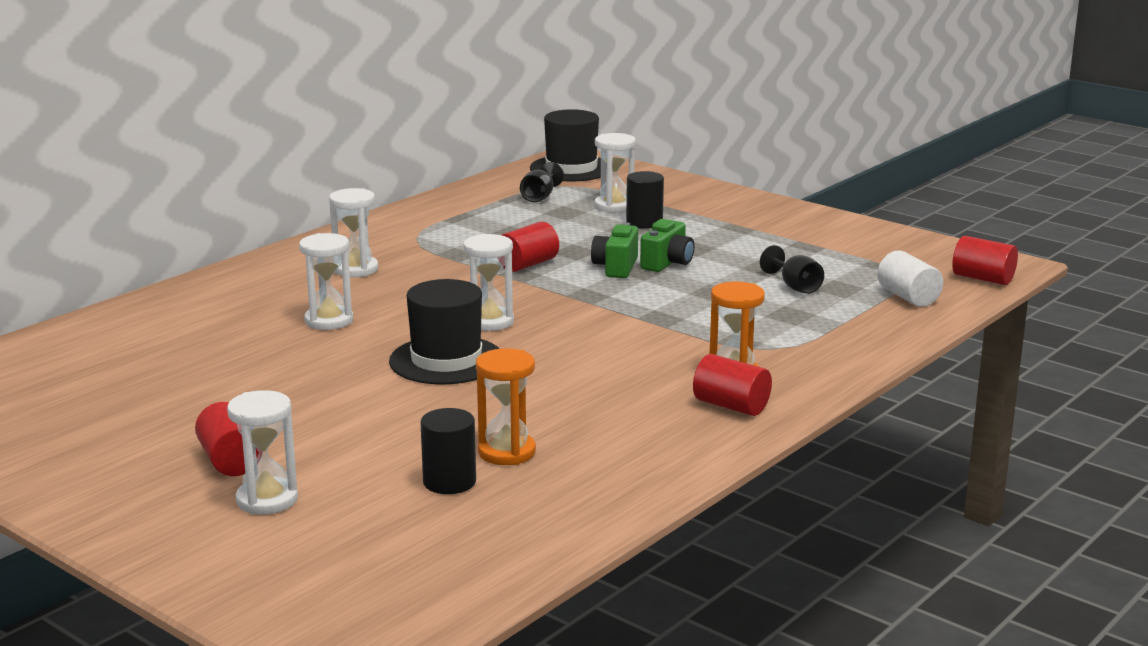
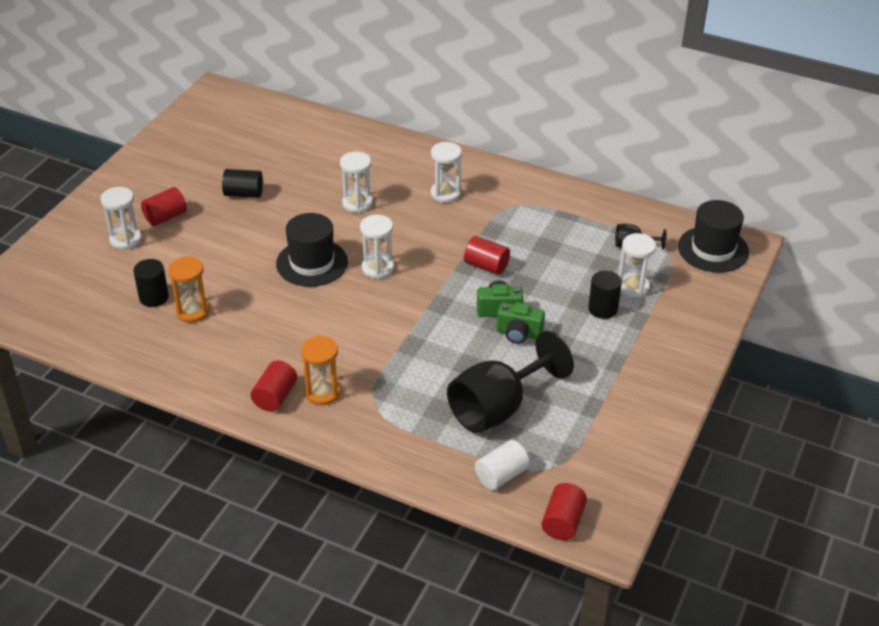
camera: 75 degrees right, 20 degrees up
(226, 395) = (243, 194): none -> black cylinder
(795, 287) = (497, 408): black goblet -> black goblet, size x2.24

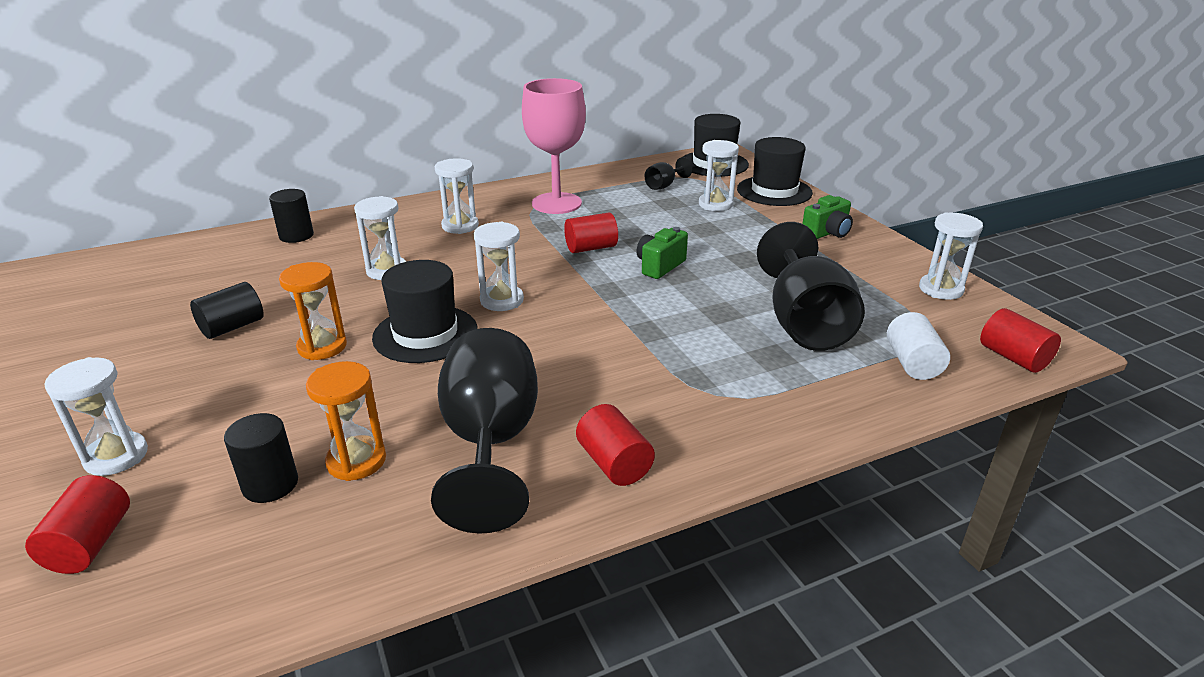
camera: 50 degrees left, 10 degrees down
(165, 217) = (148, 401): red cylinder -> red cylinder (90, 544)
(247, 345) = (490, 443): none -> black goblet
(322, 393) = (652, 422): orange hourglass -> orange hourglass (322, 347)
(519, 333) = (708, 271): green camera -> green camera (827, 233)
(532, 213) = (556, 203): none -> pink goblet
(603, 309) = (726, 225): black cylinder -> black cylinder (296, 236)
(628, 457) = (941, 289): none -> white hourglass
(701, 306) = (774, 191): none -> black hat

